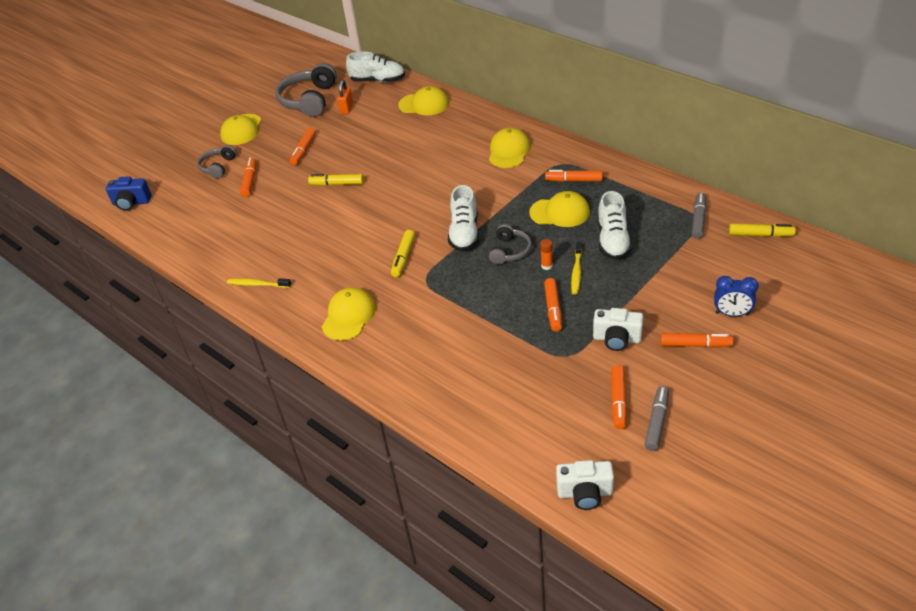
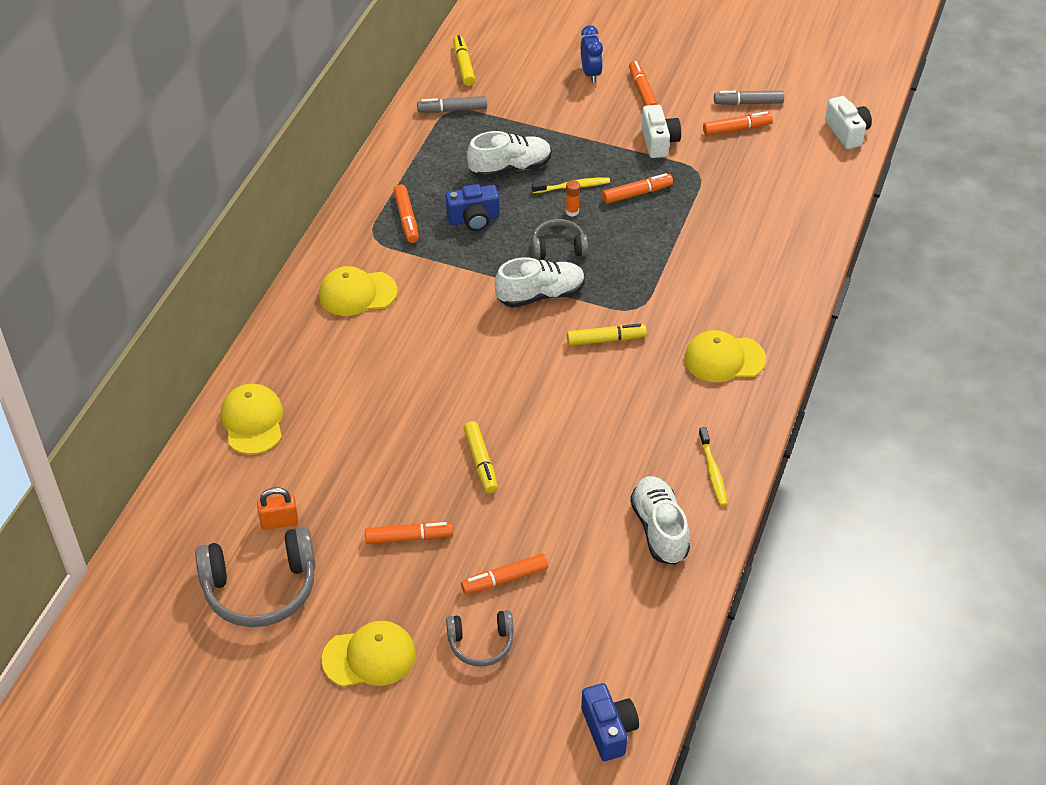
camera: 115 degrees left, 5 degrees up
(378, 80) = (186, 507): white shoe -> white shoe (659, 529)
(560, 212) = (474, 219): yellow cap -> blue camera

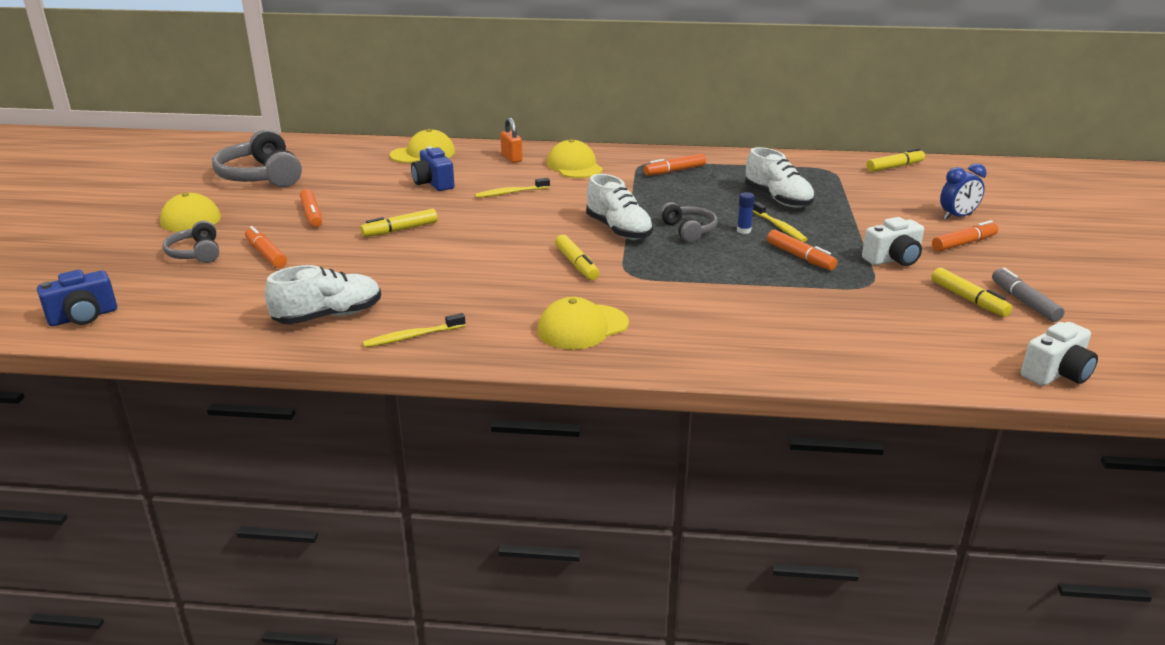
camera: 75 degrees right, 20 degrees down
(279, 522) = (325, 173): orange padlock -> orange padlock (511, 158)
(414, 359) = (510, 193): none -> yellow toothbrush
(452, 110) = (829, 170): grey marker -> none
(474, 219) = (696, 194): blue camera -> blue camera (433, 183)
(572, 211) = (743, 230): orange glue stick -> blue glue stick
(724, 359) = (582, 327): yellow cap -> yellow cap turned 105 degrees counterclockwise
(736, 129) = (968, 299): orange marker -> yellow marker

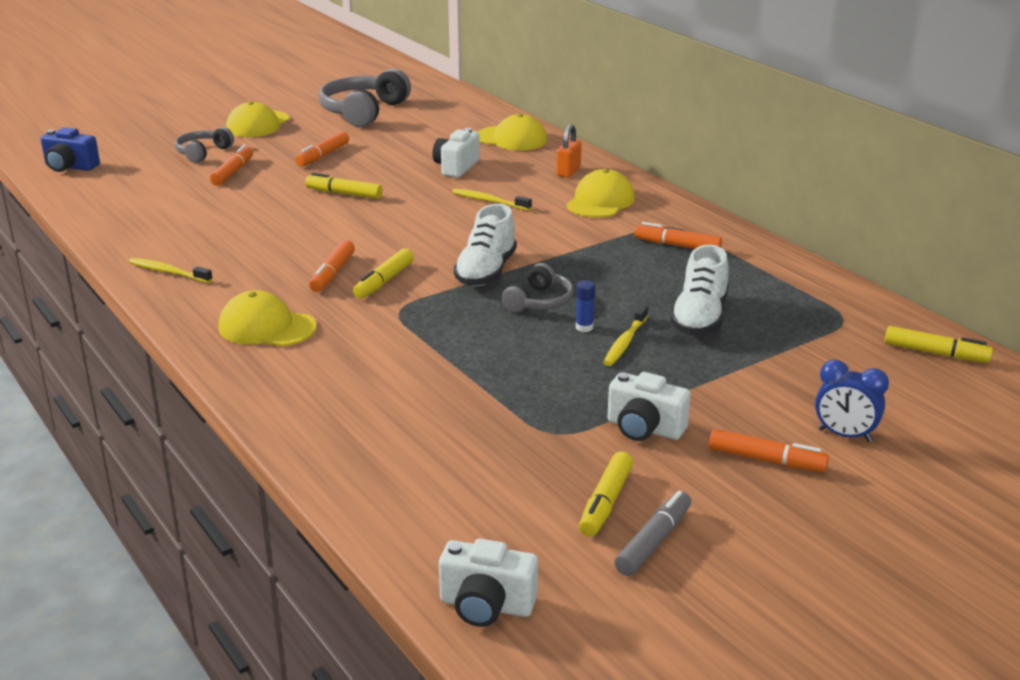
camera: 50 degrees right, 0 degrees up
(328, 316) = (164, 232): white shoe -> none
(433, 183) = (456, 167): blue camera -> white camera
(800, 257) = (566, 375): orange marker -> orange marker (333, 273)

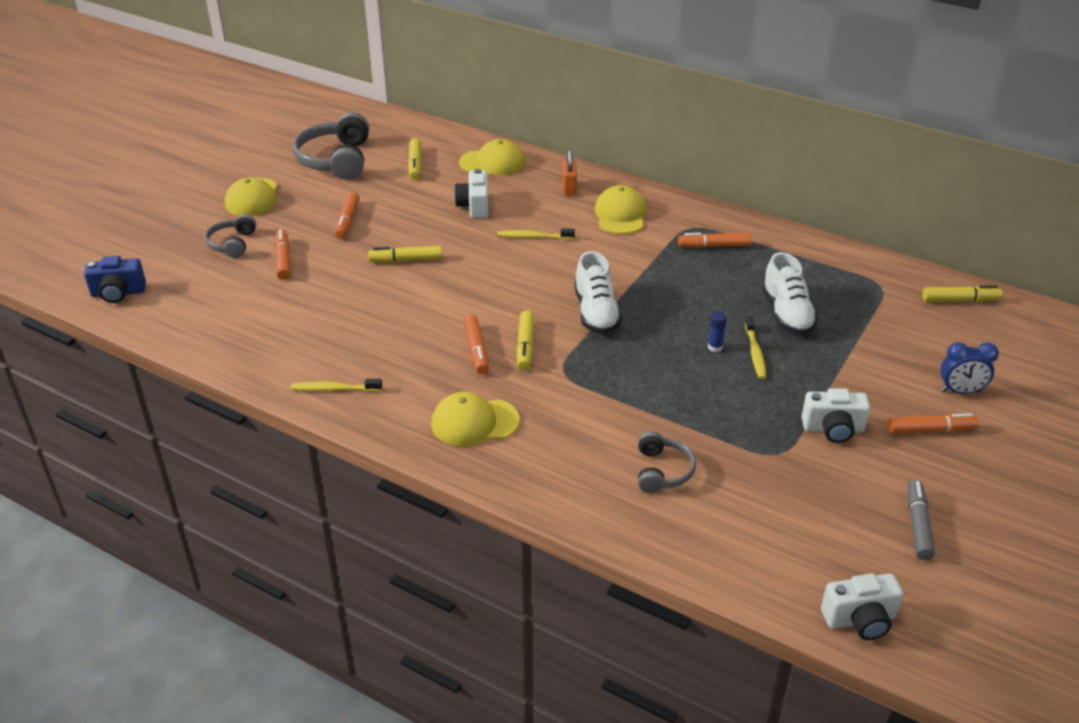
camera: 25 degrees left, 10 degrees up
(539, 302) = (662, 332): grey headphones -> grey headphones (662, 471)
(606, 502) = (861, 503): yellow marker -> yellow marker (415, 164)

